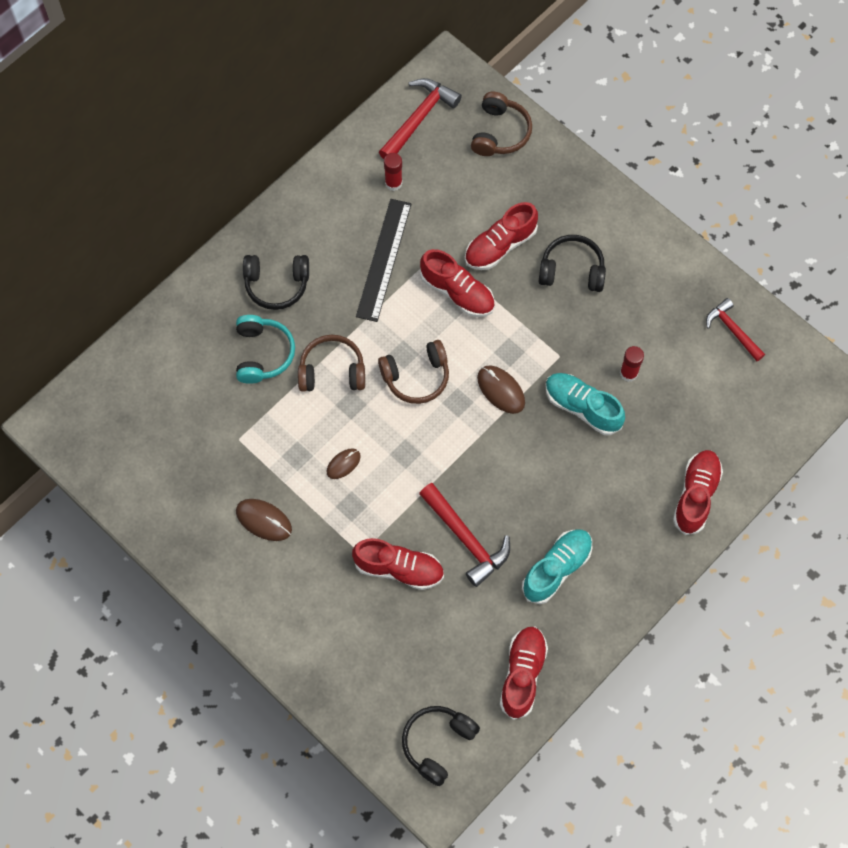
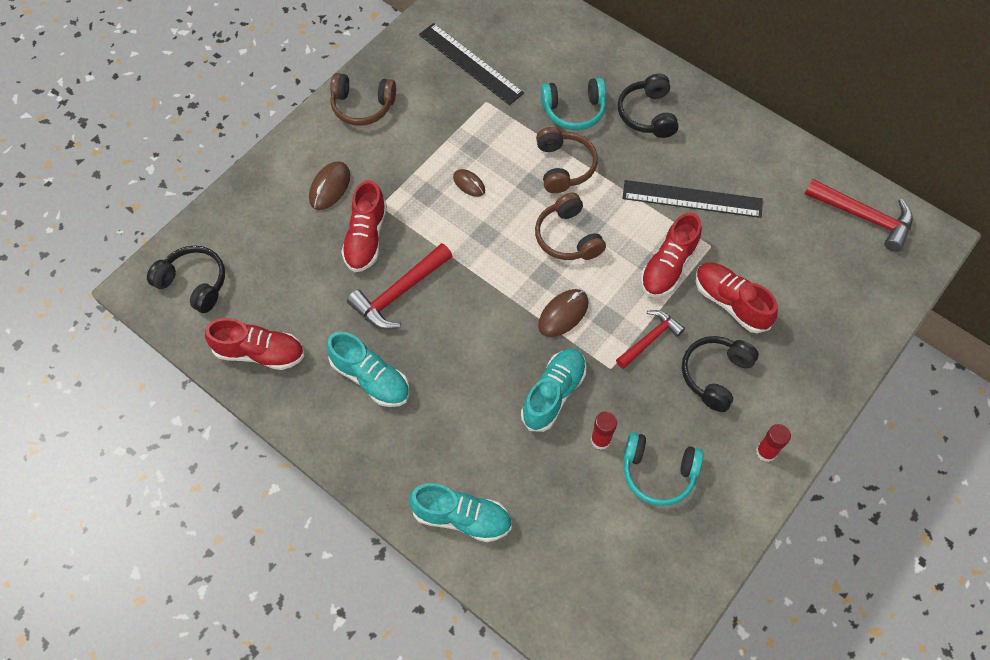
camera: 85 degrees right, 5 degrees down
(184, 451) = (470, 63): none -> black ruler
(264, 520) = (408, 128): brown mouse -> brown mouse (330, 187)
(393, 183) = (781, 200): red glue stick -> red glue stick (766, 452)
(499, 132) = (868, 293): brown headphones -> brown headphones (362, 106)
(572, 270) = (715, 375): black headphones -> black headphones turned 150 degrees counterclockwise
(660, 331) = (658, 472): none -> turquoise headphones
(696, 495) = (462, 517): red shoe -> turquoise shoe
(732, 330) = (672, 554): red hammer -> red hammer (649, 339)

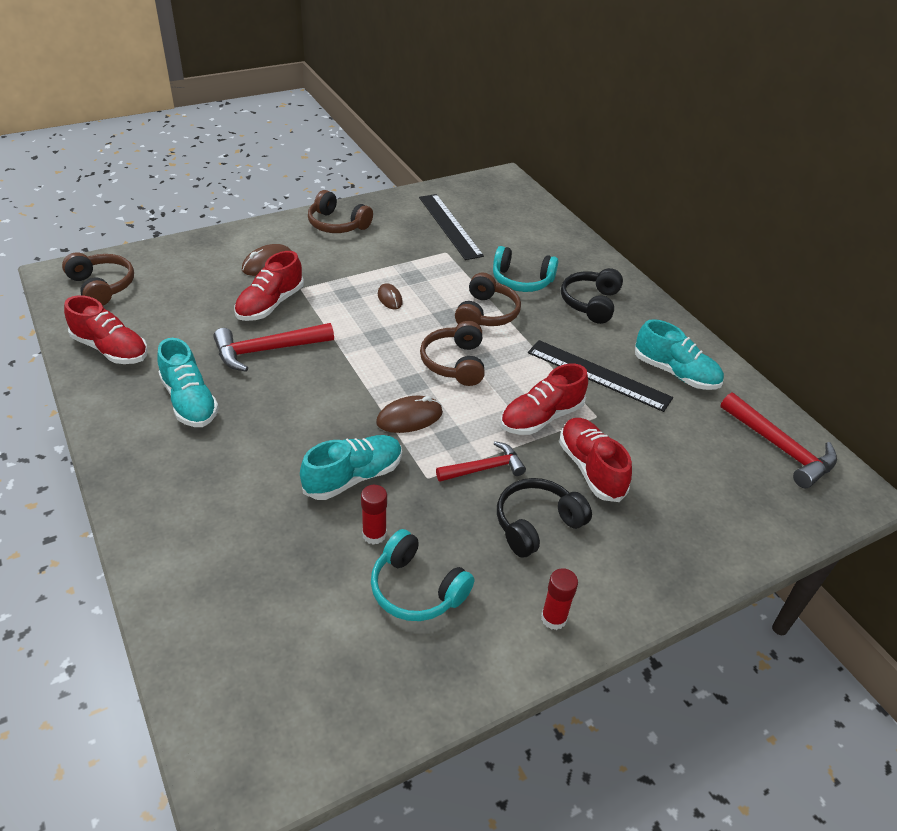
camera: 20 degrees right, 20 degrees down
(194, 283) = (101, 286): black headphones -> brown headphones
(462, 517) = (180, 546): turquoise shoe -> turquoise shoe (675, 373)

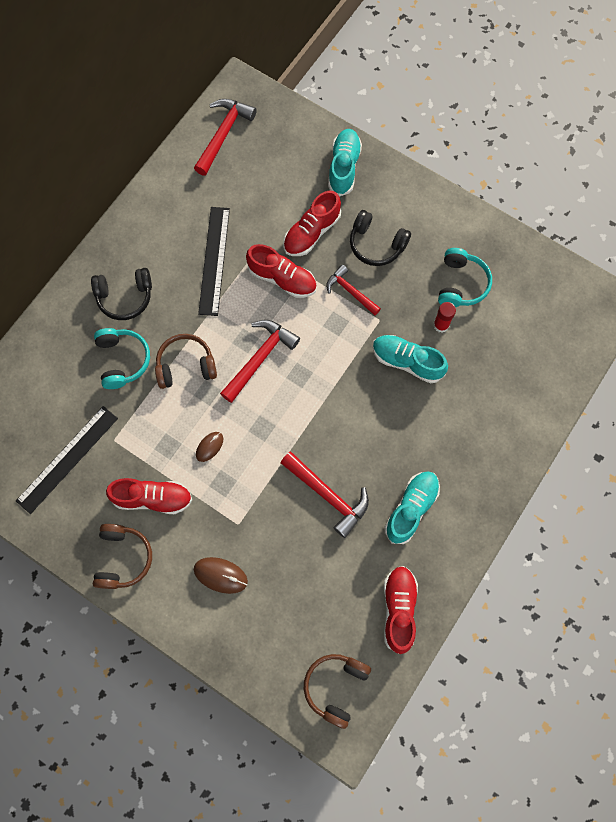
camera: 115 degrees left, 30 degrees up
(270, 304) = (274, 532): red shoe -> red shoe (153, 498)
(409, 417) = (334, 358): brown mouse -> none
(455, 363) = (260, 358): brown headphones -> red hammer
(553, 618) = (434, 211): red glue stick -> none
(675, 373) = (181, 213): turquoise shoe -> turquoise shoe (344, 167)

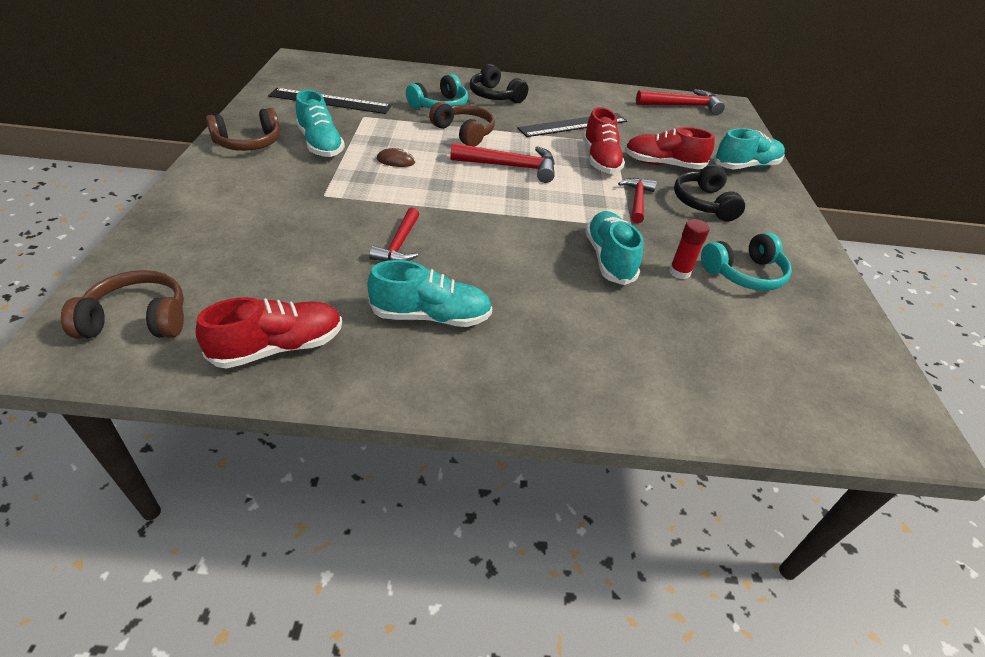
camera: 55 degrees right, 30 degrees down
(153, 498) = (320, 144): red shoe -> turquoise shoe
(220, 575) = (258, 198): brown mouse -> none
(328, 495) = (399, 244): red hammer -> red hammer, size x0.66

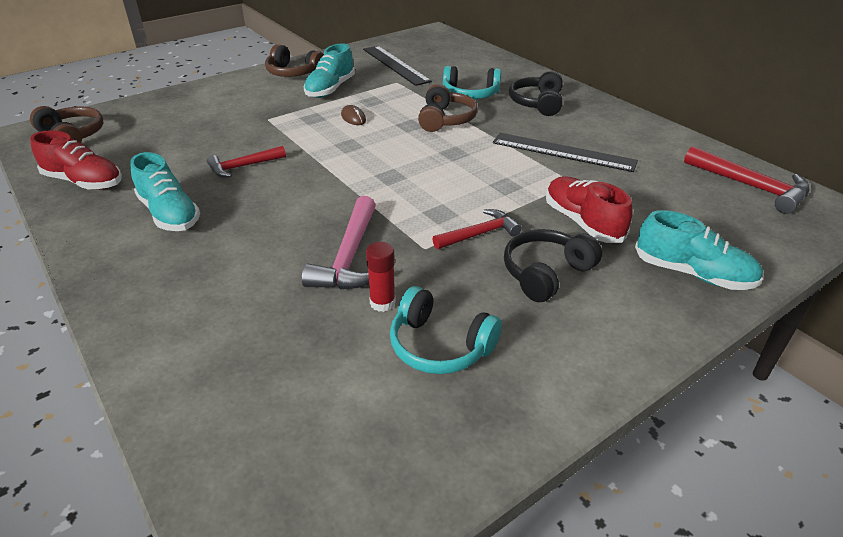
camera: 55 degrees right, 5 degrees down
(510, 166) = (427, 157): red hammer -> none
(600, 160) = (521, 188): red shoe -> none
(609, 259) = (349, 256): turquoise shoe -> pink hammer

